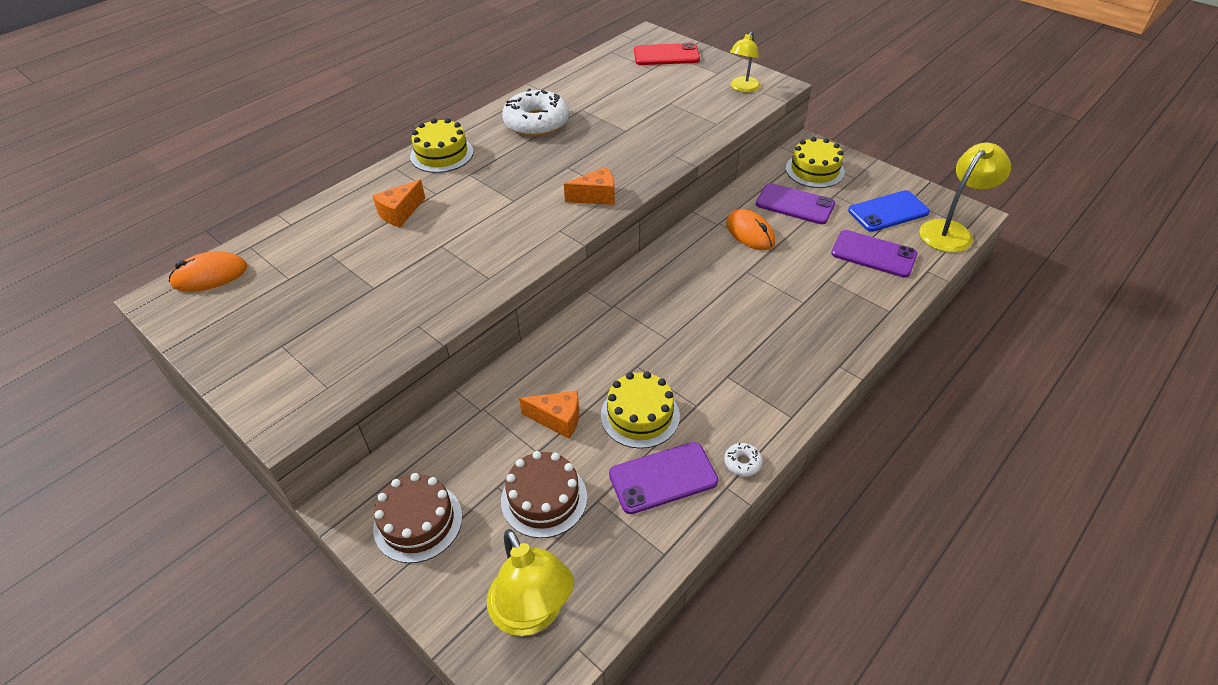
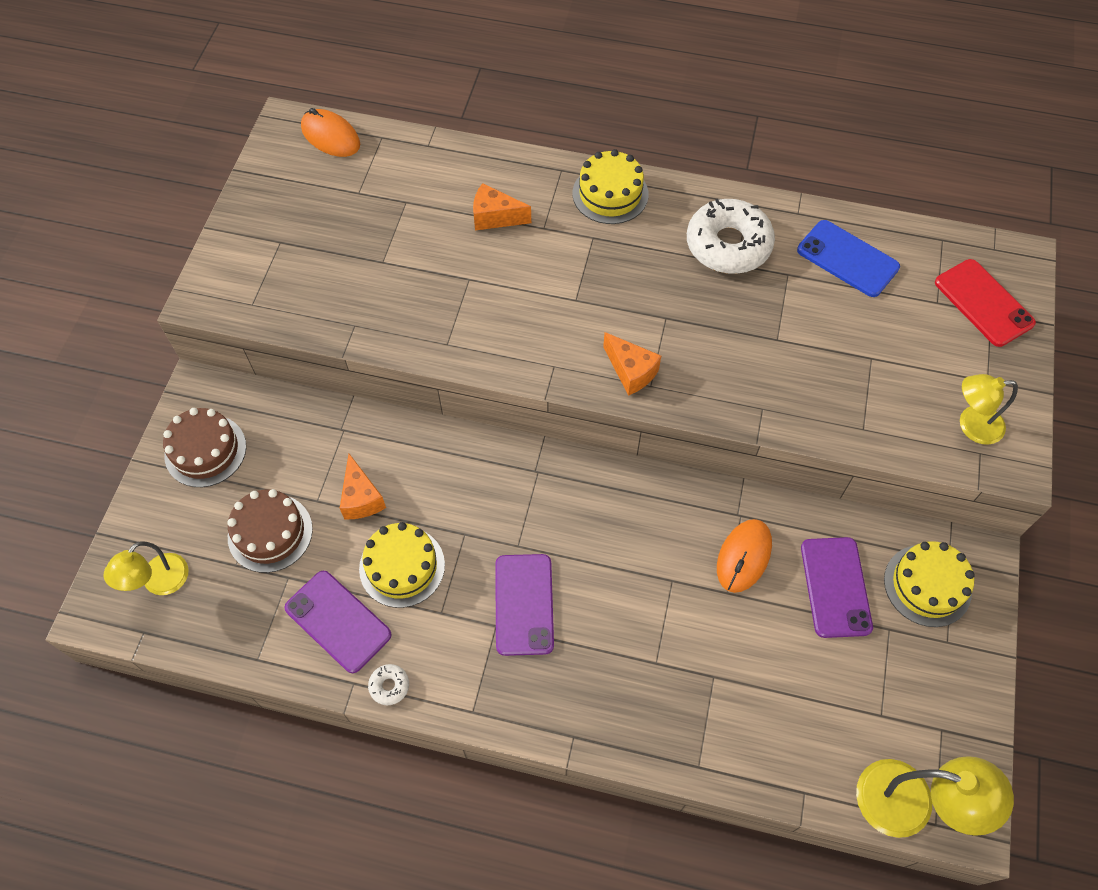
camera: 60 degrees right, 15 degrees up
(532, 614) = (159, 582): yellow lamp -> yellow lamp, size x0.66
(873, 254) = (796, 715): purple phone -> purple phone (524, 604)
(888, 211) = (898, 708): blue phone -> blue phone (847, 259)

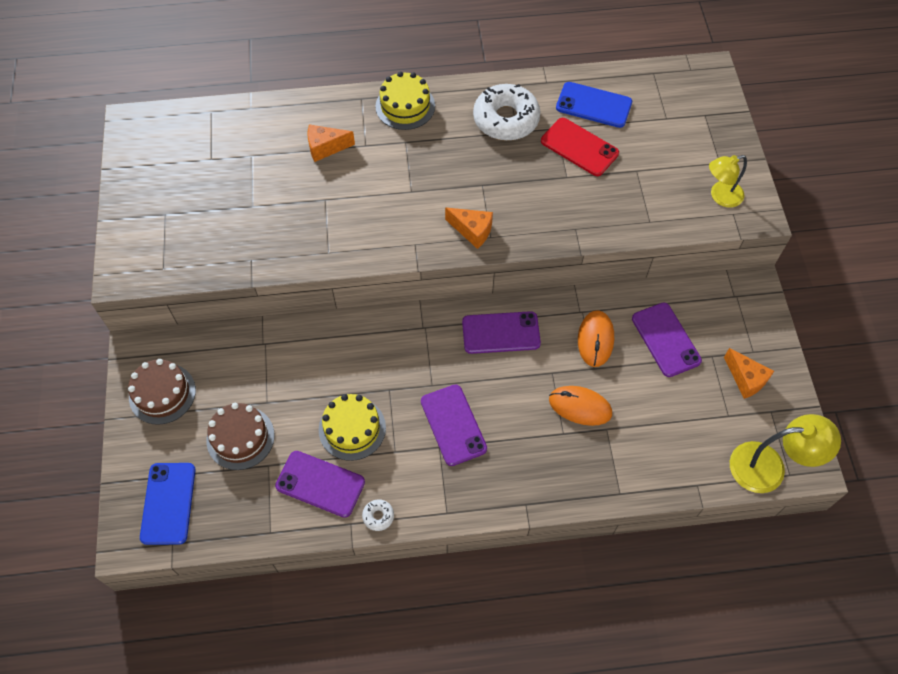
camera: 20 degrees left, 0 degrees up
(159, 582) = (168, 503): yellow lamp -> blue phone
(330, 136) = (170, 122): orange mouse -> orange mouse (580, 407)
(361, 498) = (300, 389): orange cheese -> orange cheese (745, 379)
(627, 508) = (501, 333): none -> purple phone
(927, 585) = (726, 318): yellow cake -> none
(983, 303) = (697, 109): red phone -> red phone (579, 147)

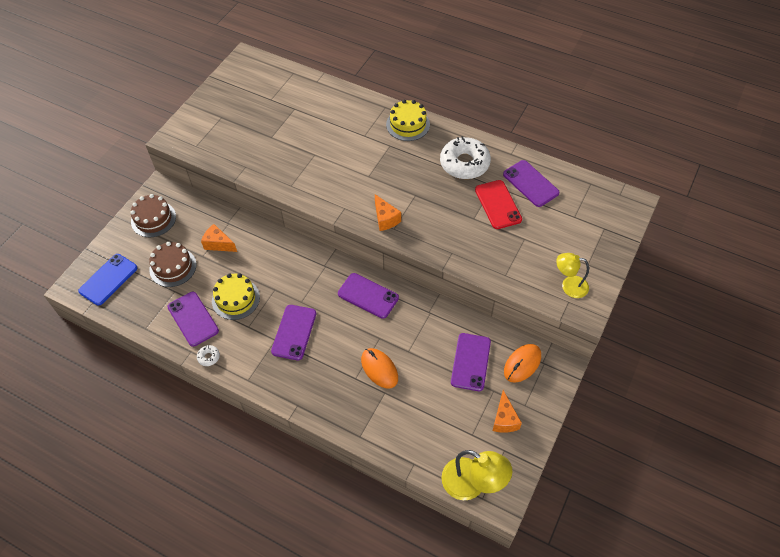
camera: 35 degrees right, 5 degrees down
(325, 148) = (340, 125): orange cheese -> orange cheese (218, 244)
(593, 105) = (530, 183): blue phone -> purple phone
(595, 339) = (424, 334): orange mouse -> orange mouse (522, 364)

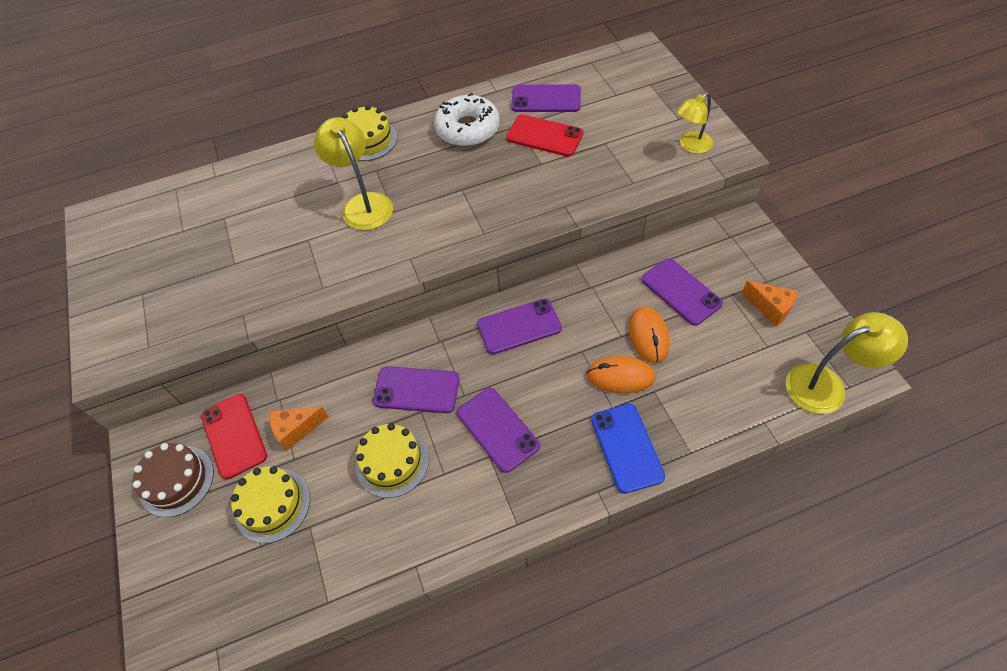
camera: 45 degrees left, 0 degrees up
(108, 279) = (203, 602): blue phone -> blue phone (626, 447)
(173, 267) = (272, 505): brown cake -> yellow cake
(193, 319) = (371, 531): purple phone -> purple phone (416, 390)
(194, 221) = (234, 436): none -> red phone
(208, 357) = (444, 549): white donut -> none
(360, 159) = (363, 204): none -> yellow lamp
(385, 219) = (464, 232): orange cheese -> none
(522, 364) = (718, 253): orange mouse -> orange mouse (648, 336)

